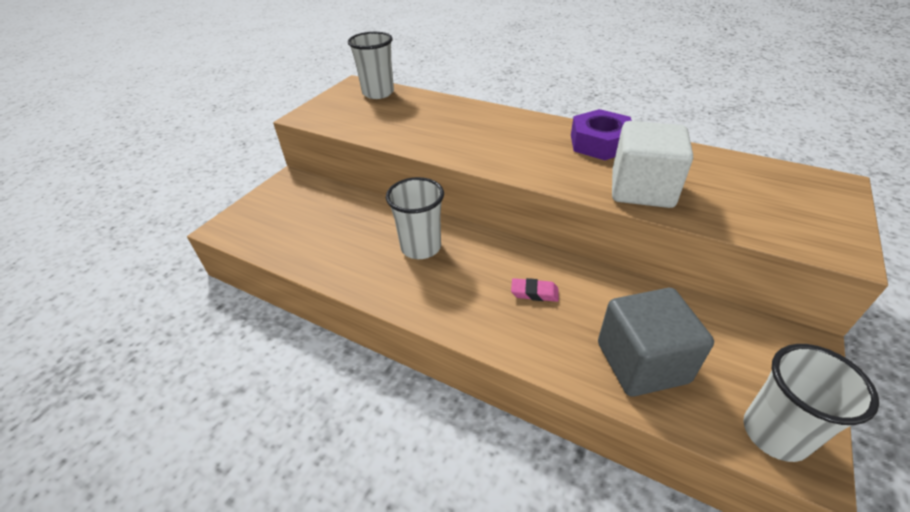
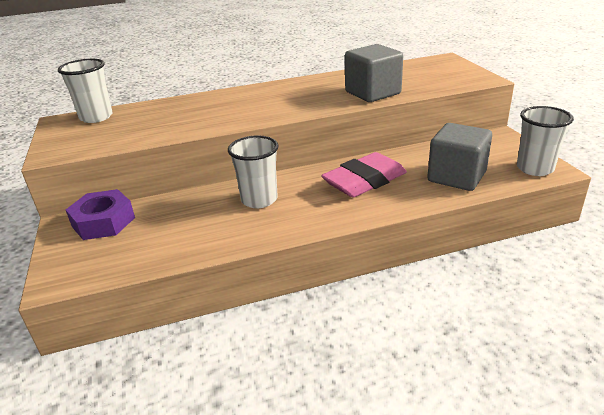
camera: 45 degrees left, 10 degrees down
(534, 293) = (365, 181): pink eraser -> pink eraser, size x2.35
(600, 143) = (315, 84): purple nut -> purple nut (103, 222)
(641, 189) = (372, 93): white cube -> grey cube

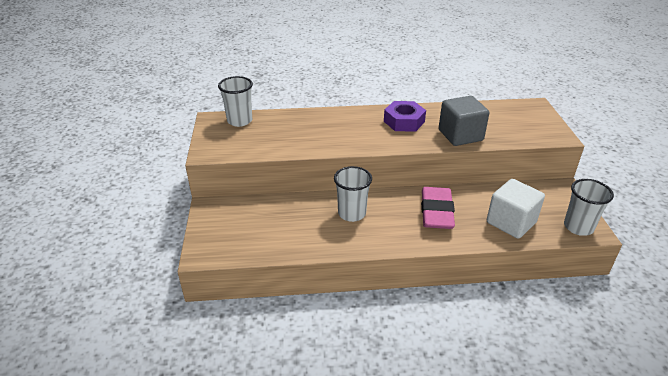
camera: 10 degrees right, 5 degrees up
(103, 222) = (236, 211): purple nut -> purple nut (404, 121)
(365, 181) = (436, 212): pink eraser -> pink eraser turned 60 degrees counterclockwise
(456, 177) = (511, 222): grey cube -> white cube

